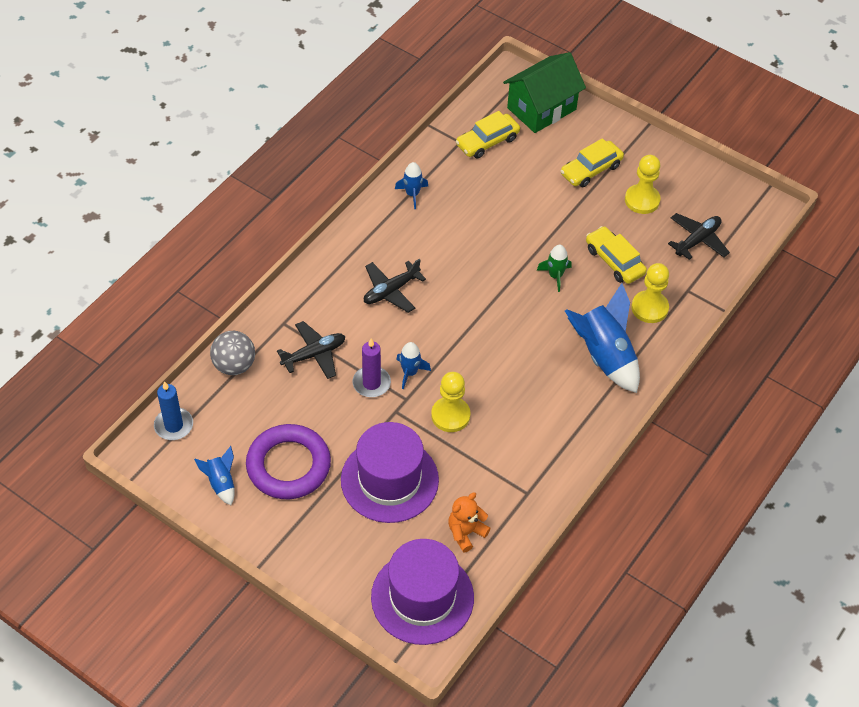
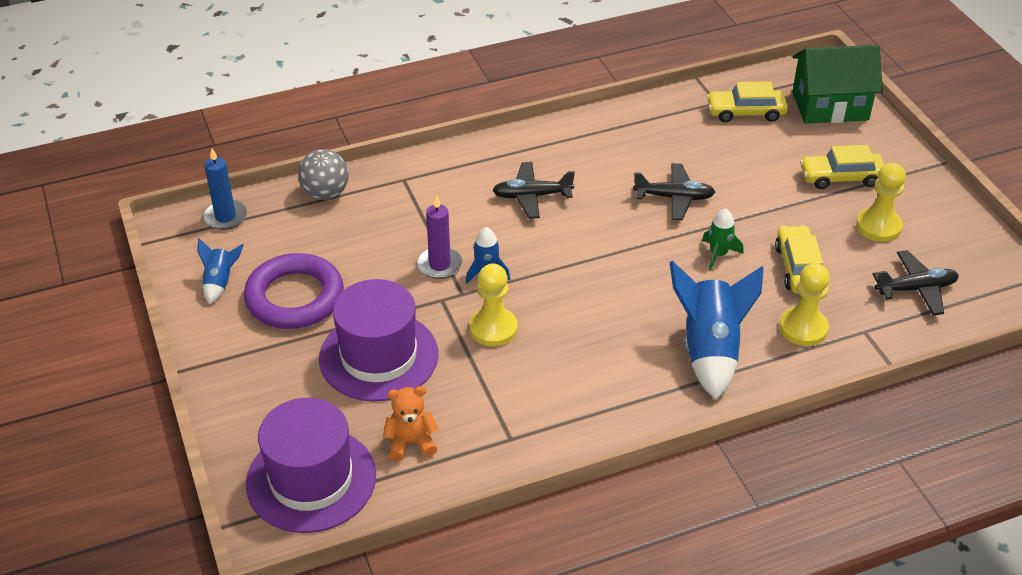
camera: 35 degrees right, 10 degrees down
(314, 354) = (407, 217): black plane -> black plane (674, 197)
(412, 194) = (627, 126): blue rocket -> none

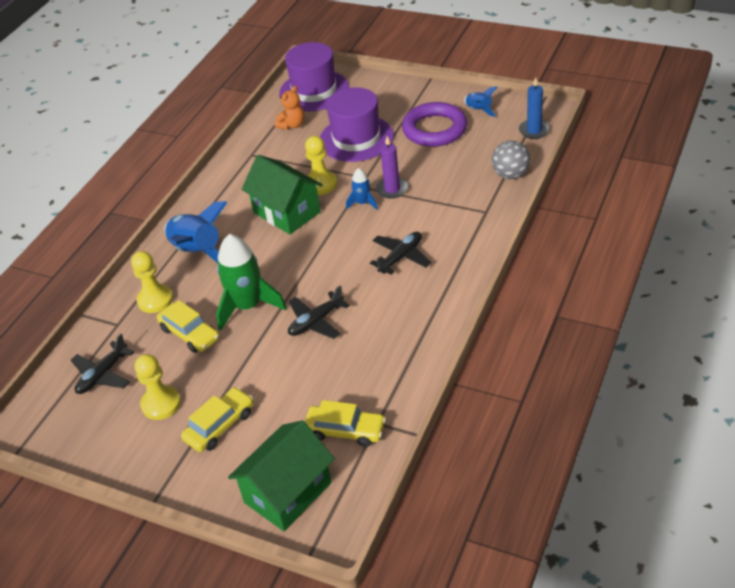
camera: 140 degrees right, 0 degrees up
(568, 323) = (287, 212): none -> green house
(718, 254) = (248, 306): green rocket -> green rocket, size x1.99
(745, 112) = (345, 431): yellow car -> yellow car turned 60 degrees clockwise

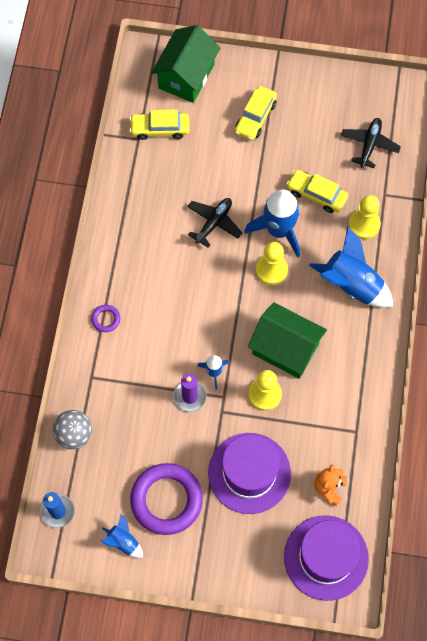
camera: 160 degrees right, 25 degrees up
(161, 404) = (309, 127): yellow pawn -> yellow pawn (271, 270)
(248, 306) = (278, 230): green rocket -> blue rocket
(401, 257) = (159, 306): black plane -> none
(461, 253) = (106, 319): none -> purple ring

